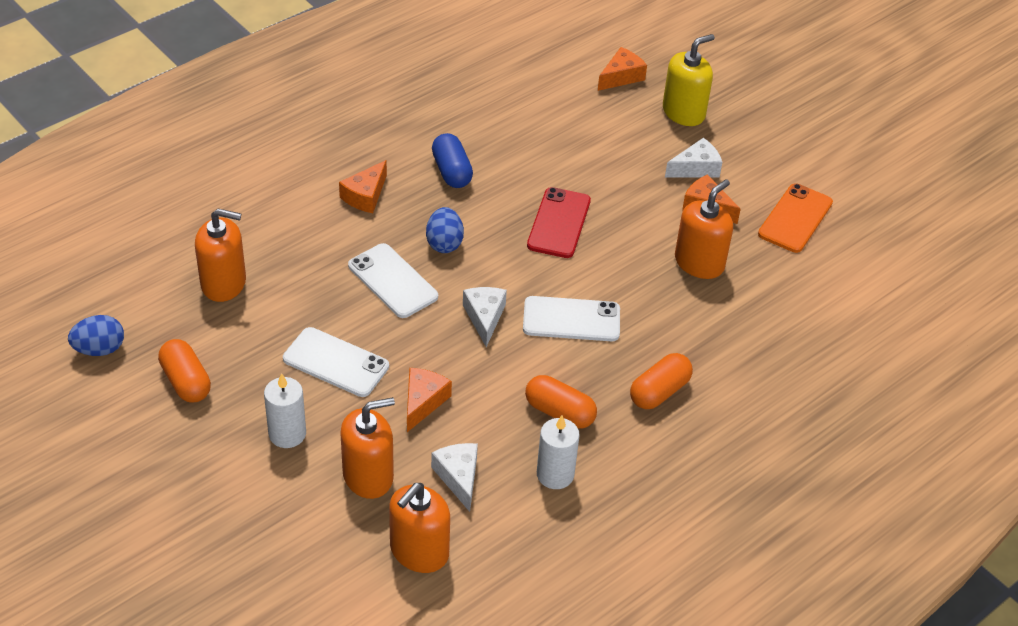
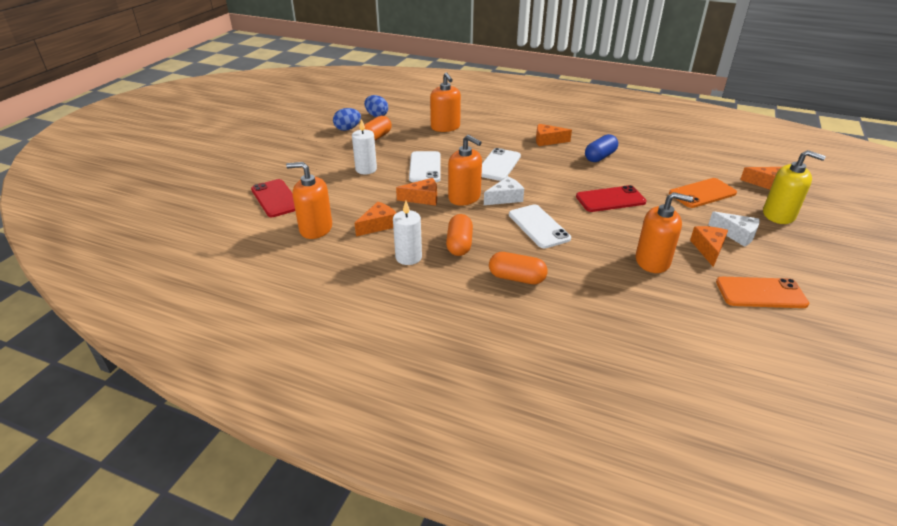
camera: 65 degrees right, 10 degrees down
(294, 576) = (275, 198): none -> red phone
(368, 476) = (357, 198): orange soap dispenser -> orange soap dispenser (464, 197)
(444, 243) = (544, 170): blue egg -> blue egg (347, 129)
(458, 477) = (378, 225): white cheese -> orange cheese
(603, 139) = (702, 193): none -> orange phone

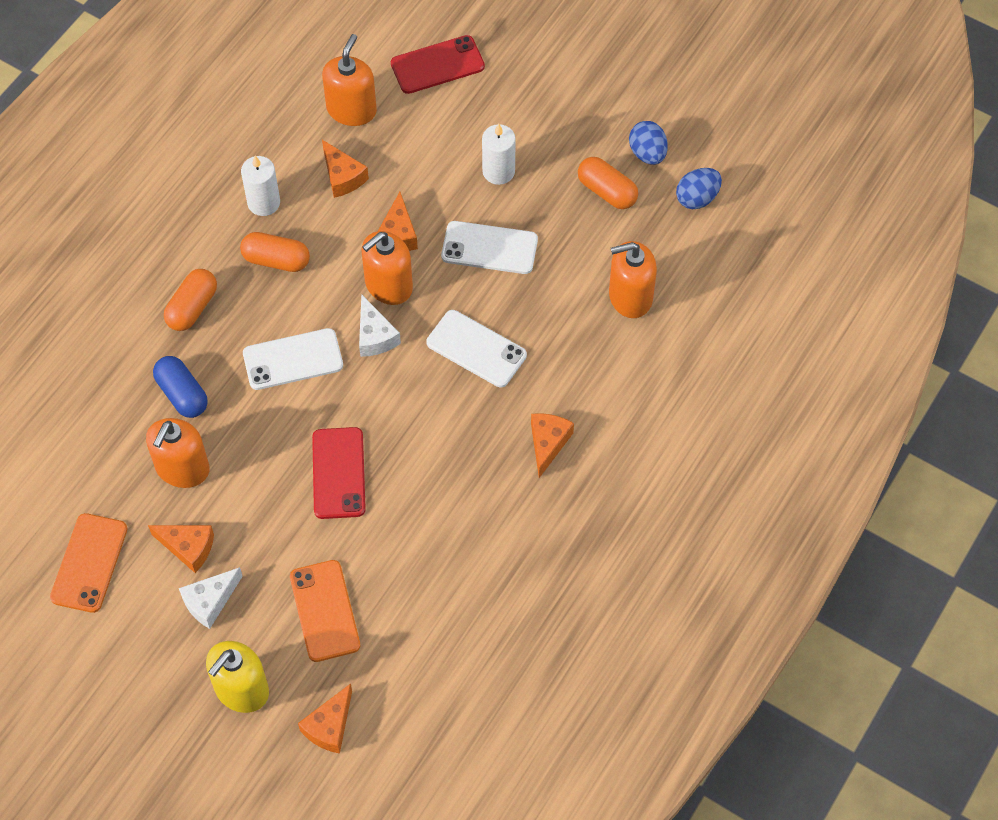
camera: 100 degrees right, 25 degrees up
(600, 157) = (473, 506): blue capsule -> blue capsule (182, 394)

